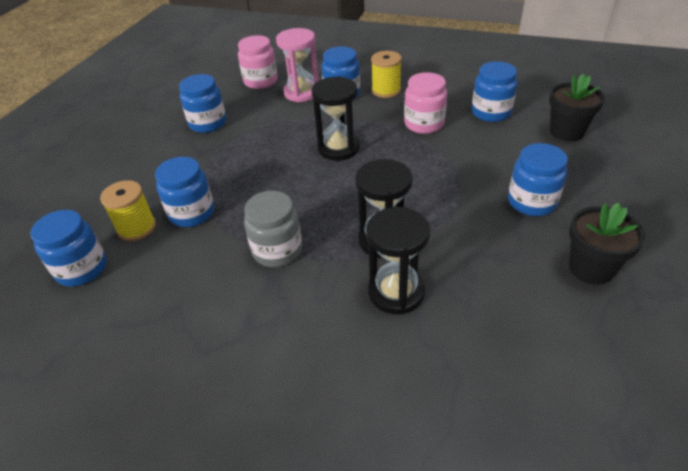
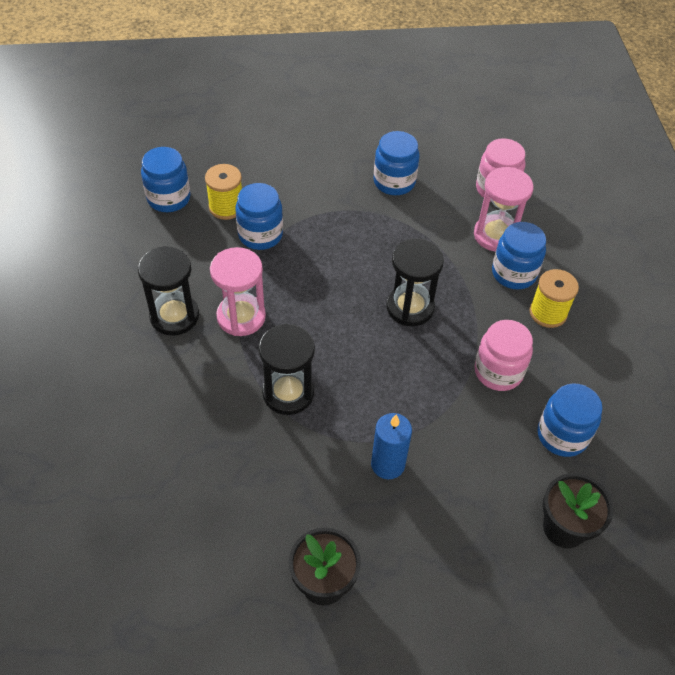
camera: 60 degrees right, 10 degrees up
(277, 250) = (241, 317): grey jar -> pink hourglass
(396, 292) = (227, 423): black hourglass -> black hourglass (174, 316)
(484, 199) = (388, 464): none -> blue candle
(531, 202) = (405, 511): blue jar -> none

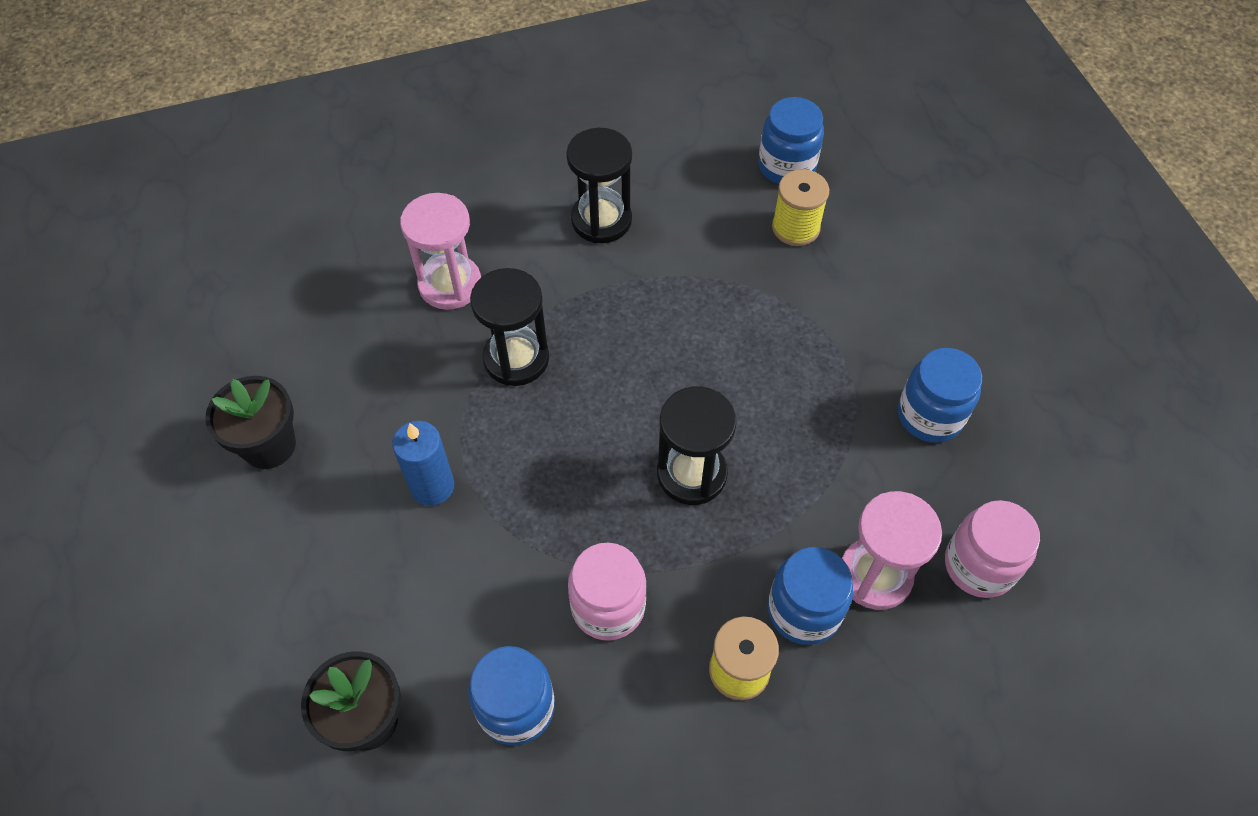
camera: 80 degrees right, 5 degrees up
(241, 317) = (619, 285): pink hourglass -> pink hourglass (450, 284)
(260, 235) = (761, 275): blue jar -> none

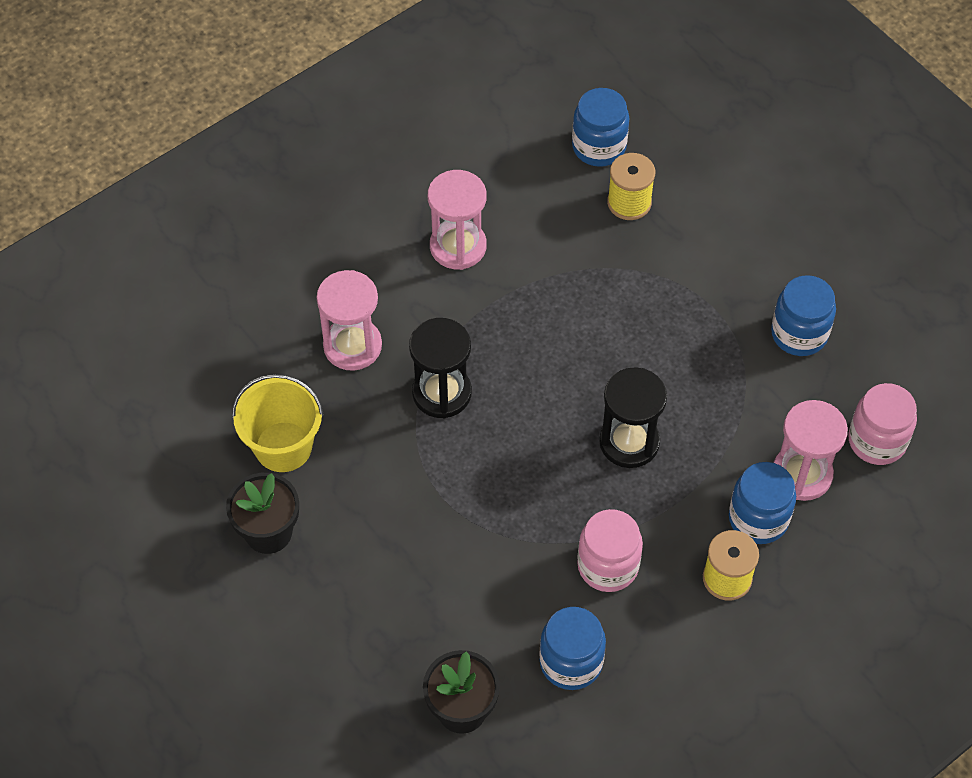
camera: 20 degrees left, 0 degrees up
(330, 362) = (283, 447): none -> yellow bucket
(432, 486) = (423, 520): blue candle -> none
(601, 220) = (458, 246): black hourglass -> pink hourglass

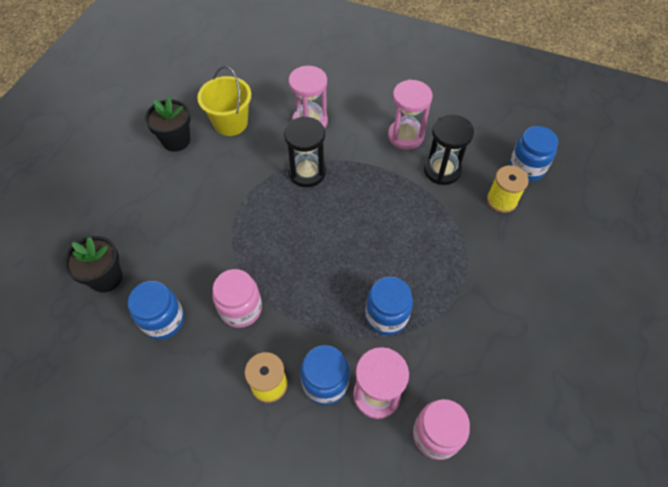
camera: 60 degrees right, 0 degrees up
(629, 442) = (335, 279): black hourglass -> black hourglass (442, 170)
(799, 333) = (484, 341): blue jar -> blue jar (386, 316)

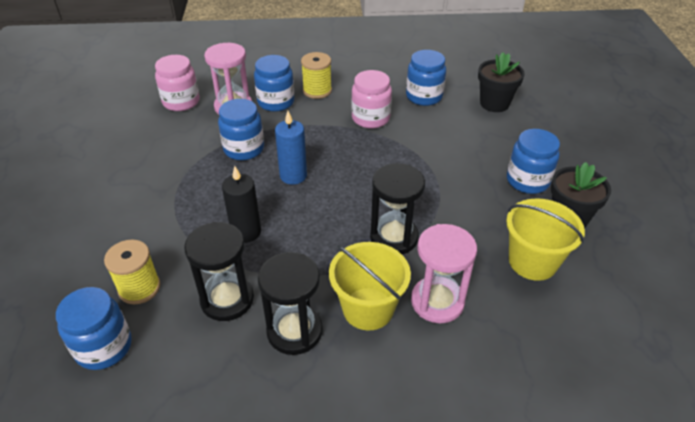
camera: 155 degrees right, 15 degrees down
(170, 180) = (527, 181): none -> blue jar
(353, 261) = (293, 176): none -> blue candle
(354, 133) = (368, 309): none -> yellow bucket
(405, 136) = (294, 331): pink hourglass -> black hourglass
(413, 218) = (246, 232): none -> black candle

